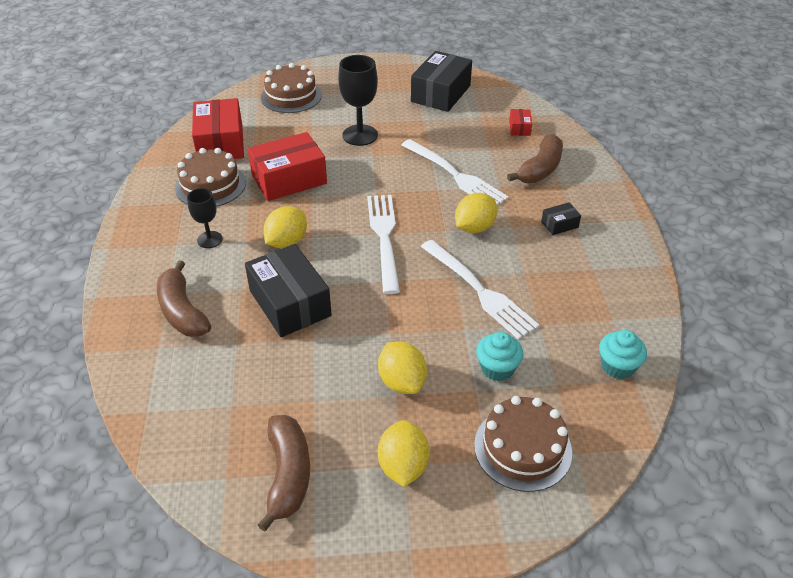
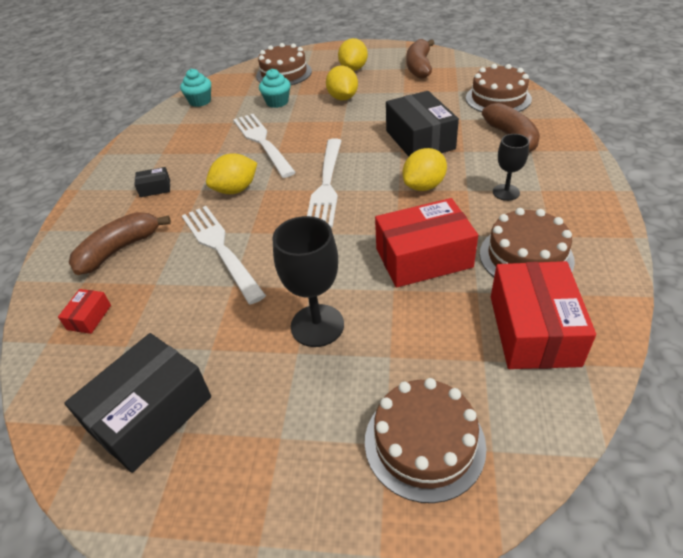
camera: 165 degrees left, 0 degrees up
(177, 387) = (498, 98): none -> brown cake

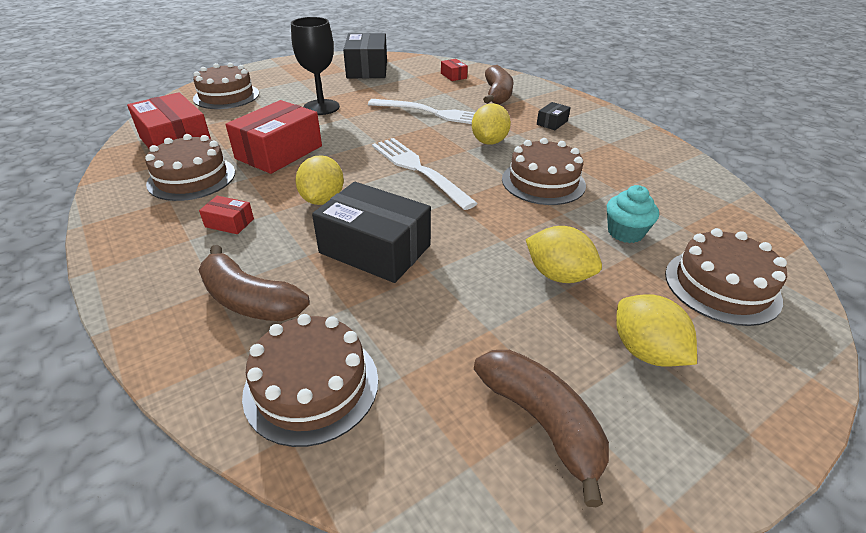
camera: 135 degrees right, 5 degrees down
(200, 101) = (708, 198): turquoise cupcake -> none
(262, 142) = (543, 182): white fork -> brown cake
(506, 192) = (229, 223): black goblet -> red box

